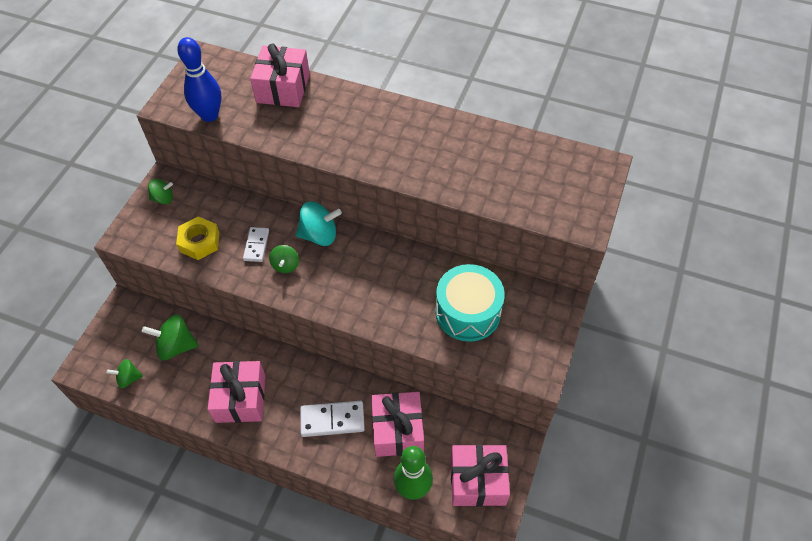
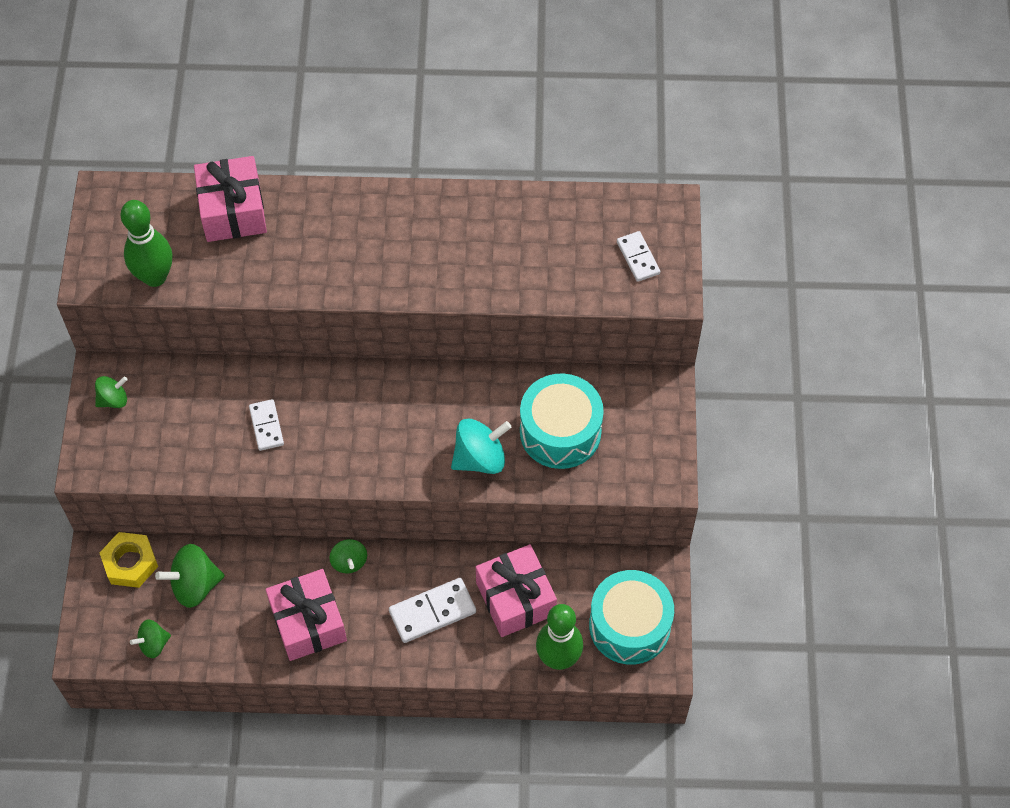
camera: 20 degrees left, 5 degrees up
(199, 242) = (191, 443): yellow nut -> yellow nut (130, 563)
(209, 115) = (155, 277): blue bowling pin -> green bowling pin
(285, 265) = (315, 440): green spinning top -> green spinning top (349, 562)
(319, 235) = (341, 388): turquoise spinning top -> turquoise spinning top (480, 458)
(477, 481) = (629, 625): pink gift -> turquoise drum
(566, 194) = (638, 258): none -> white domino

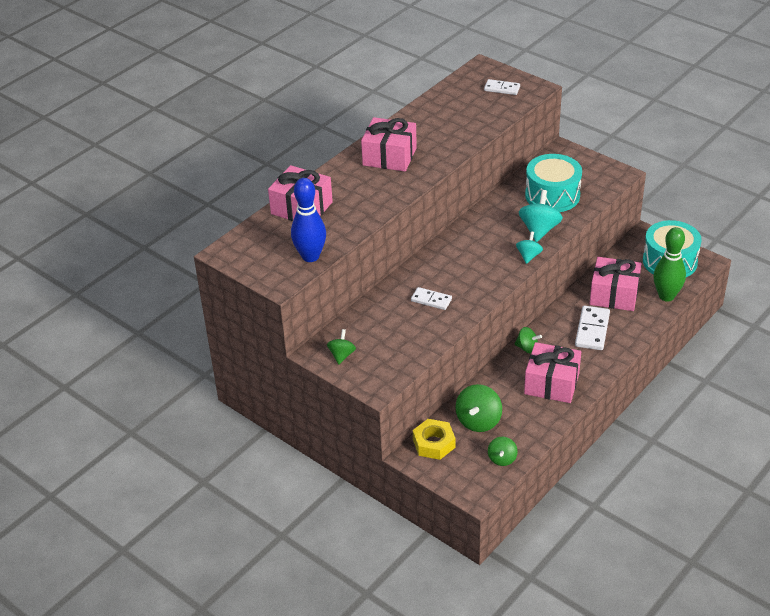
camera: 50 degrees left, 20 degrees down
(155, 277) = (310, 256): green bowling pin -> blue bowling pin
(397, 231) = (389, 156): none -> pink gift
(421, 476) = (528, 256): none -> turquoise spinning top

